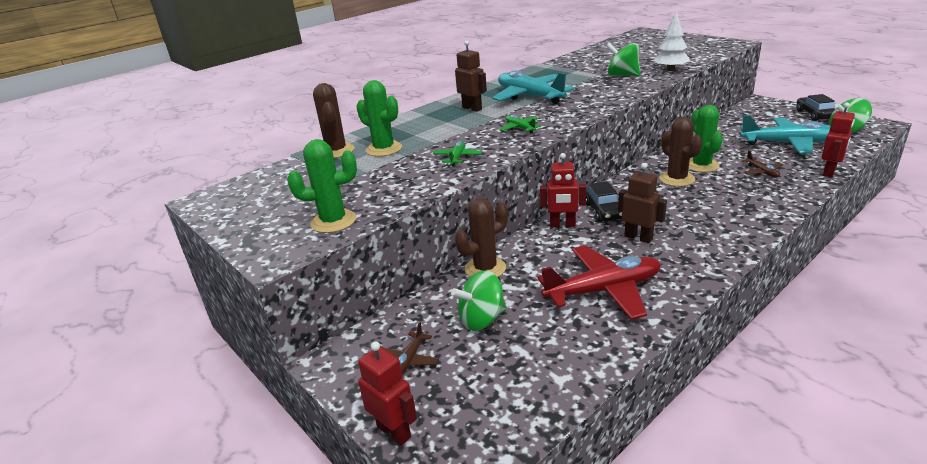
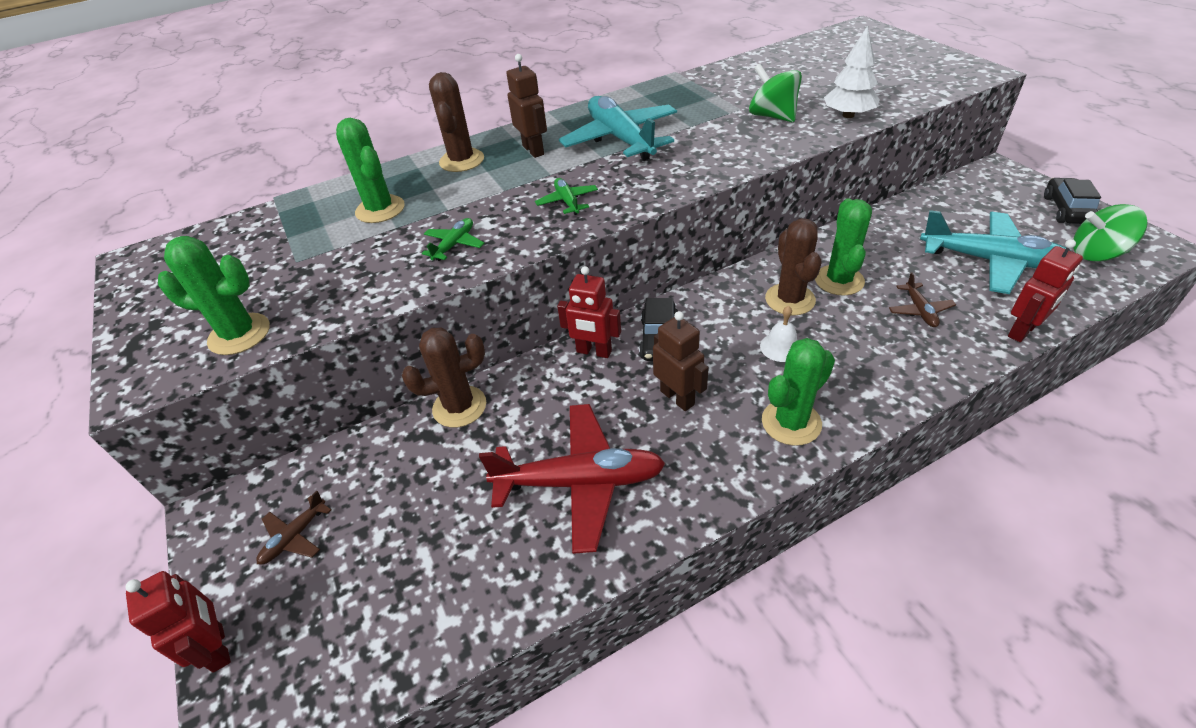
camera: 15 degrees right, 15 degrees up
(336, 151) = (326, 202): brown cactus -> brown cactus (462, 161)
(482, 319) = (409, 492): green spinning top -> none
(688, 202) = (780, 347): none -> white bell
(722, 236) = (791, 422): none -> green cactus

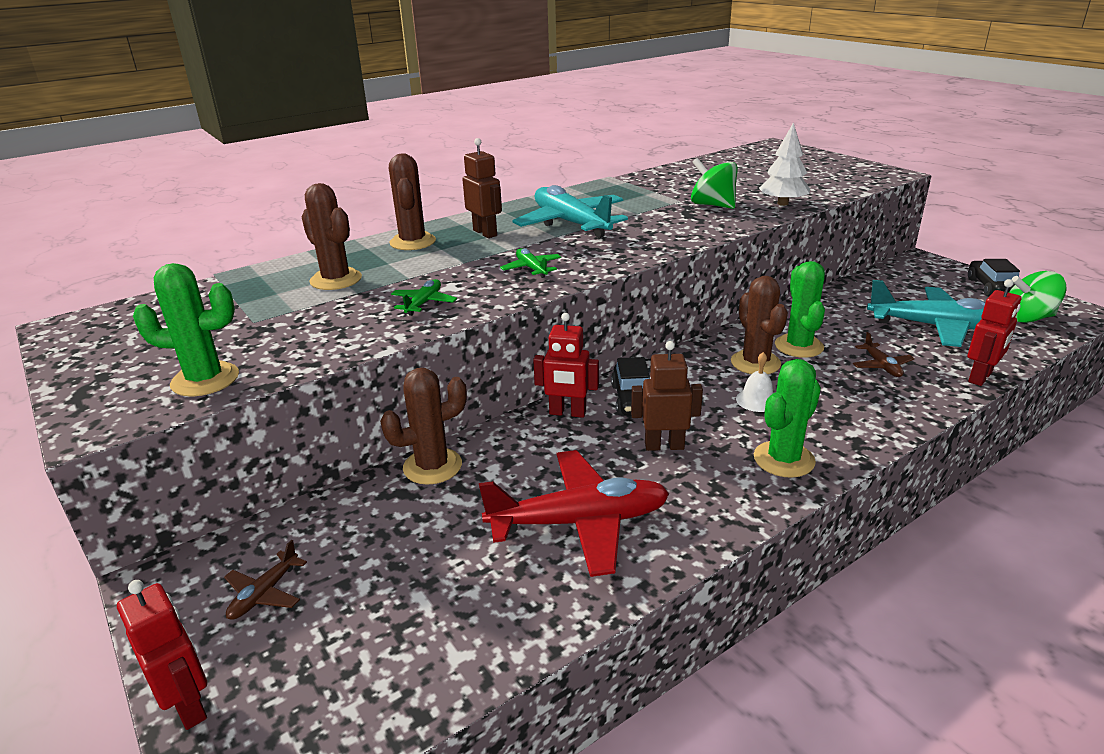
camera: 10 degrees left, 15 degrees down
(380, 209) = (336, 280): green cactus -> brown cactus
(677, 397) = (664, 446): brown robot -> brown robot turned 45 degrees counterclockwise

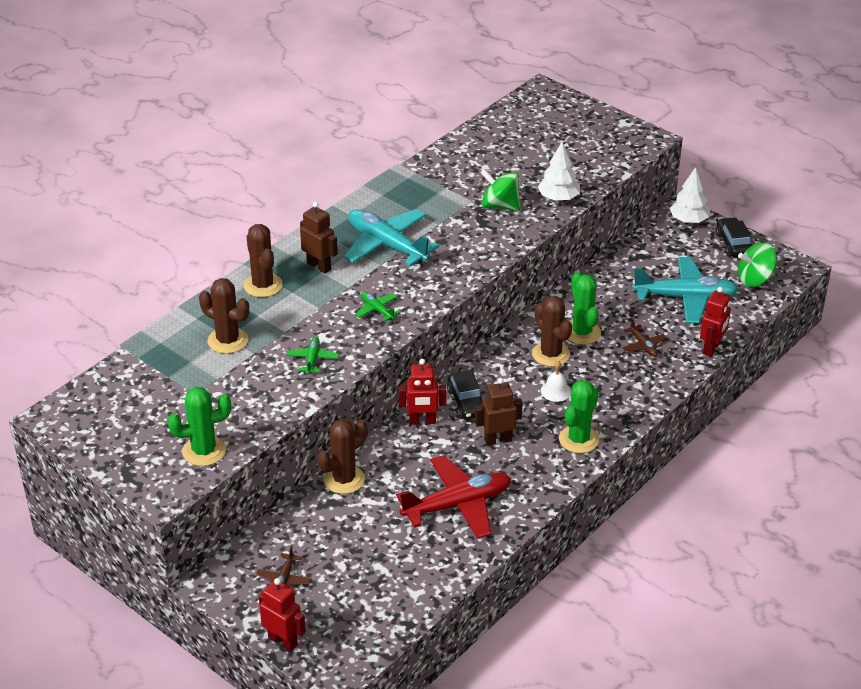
camera: 15 degrees left, 10 degrees up
(932, 266) = (689, 220): none -> white tree

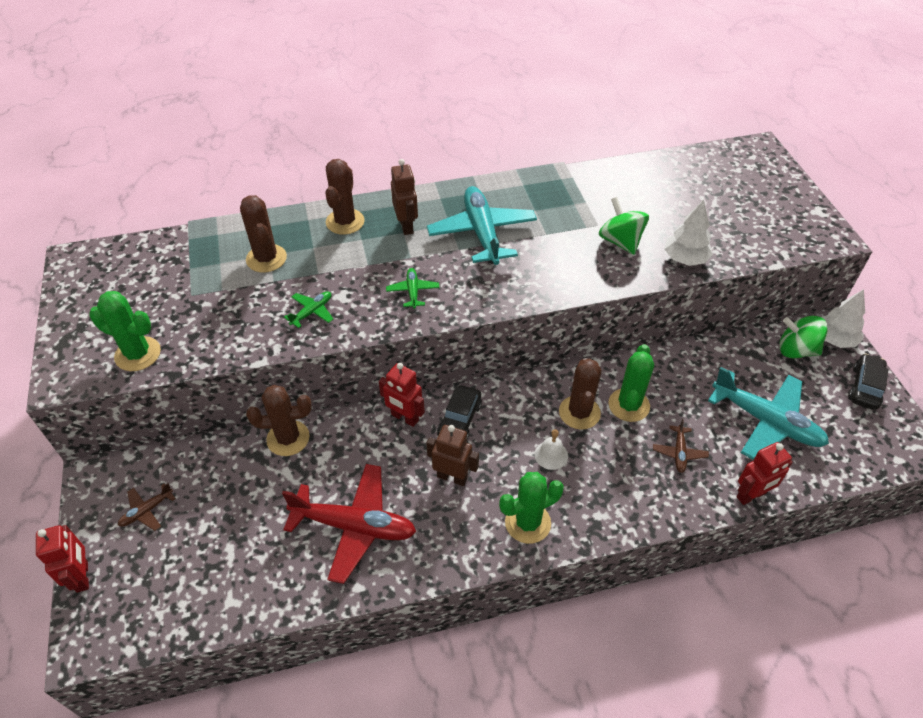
camera: 35 degrees right, 10 degrees up
(755, 279) = (861, 439): green spinning top -> green spinning top (796, 350)

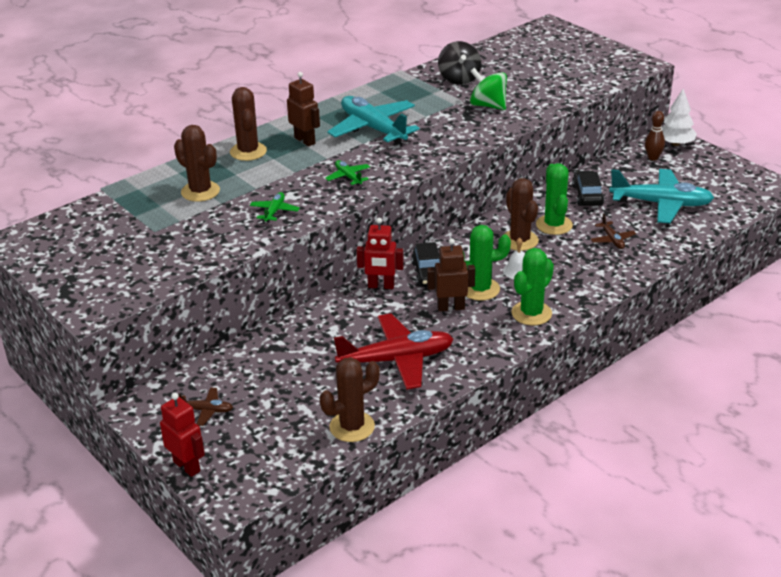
camera: 25 degrees left, 15 degrees down
(138, 354) = (145, 278): green cactus -> green cactus (480, 289)
(147, 511) = (206, 410): brown plane -> brown plane turned 105 degrees counterclockwise
(288, 438) = (291, 329): brown cactus -> brown cactus (352, 427)
(614, 193) = (459, 79): none -> black spinning top
(685, 259) = (545, 103): white tree -> none
(751, 495) = (680, 247): red robot -> none
(796, 350) = (653, 158): green spinning top -> brown bowling pin
(865, 387) = (715, 165): black car -> black car (587, 195)

